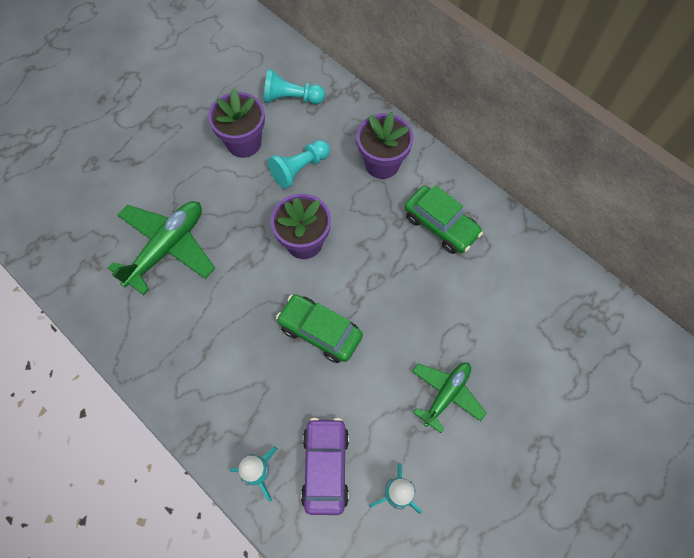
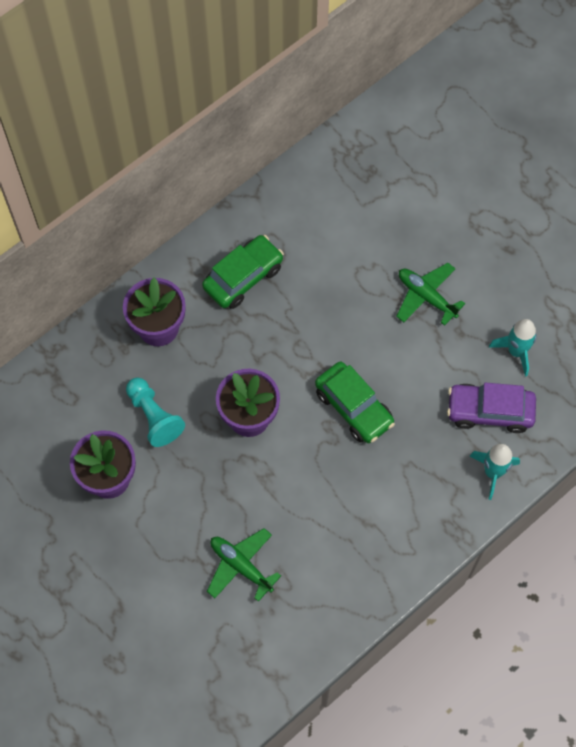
camera: 85 degrees left, 0 degrees up
(167, 248) = (241, 566): green plane -> green plane, size x0.64
(291, 98) = (52, 420): turquoise pawn -> none
(320, 331) = (353, 407): green car -> green car turned 75 degrees counterclockwise

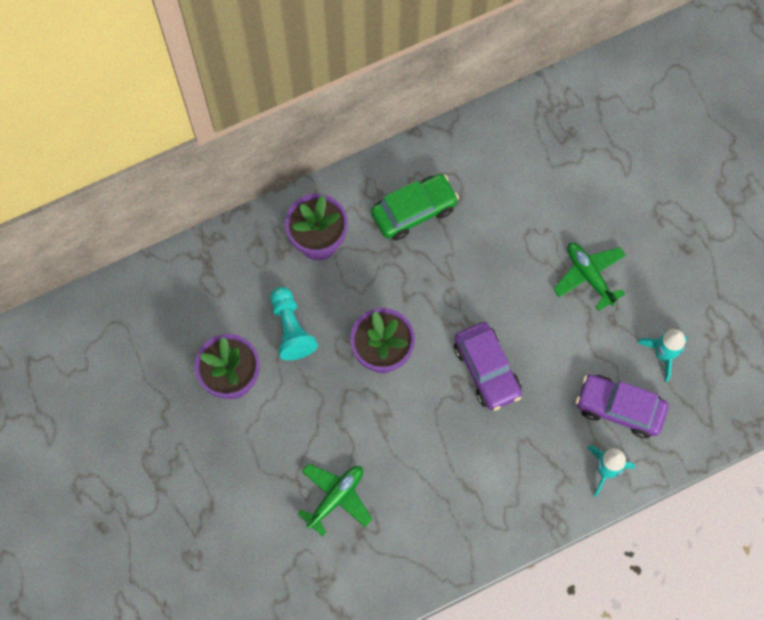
camera: 15 degrees right, 5 degrees up
(241, 566) = (335, 498): green plane -> green plane turned 75 degrees clockwise
(353, 407) = (486, 370): green car -> purple car

